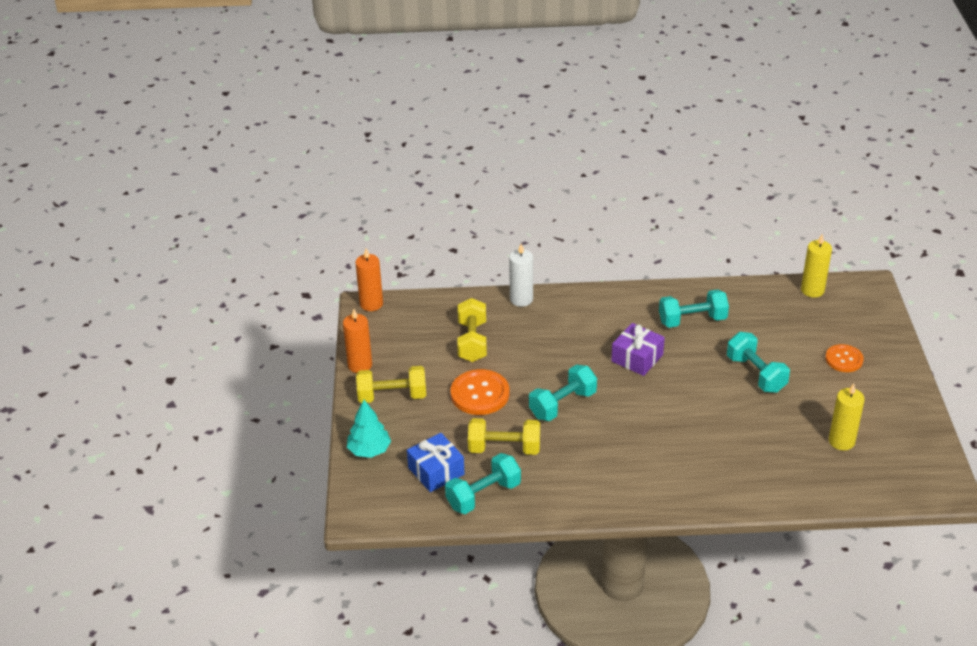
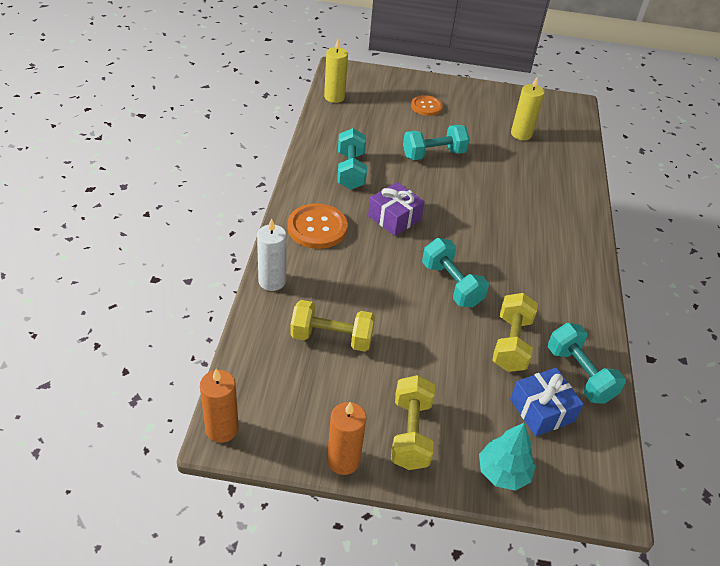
camera: 85 degrees left, 5 degrees up
(480, 394) = (422, 348): orange button -> orange button (317, 228)

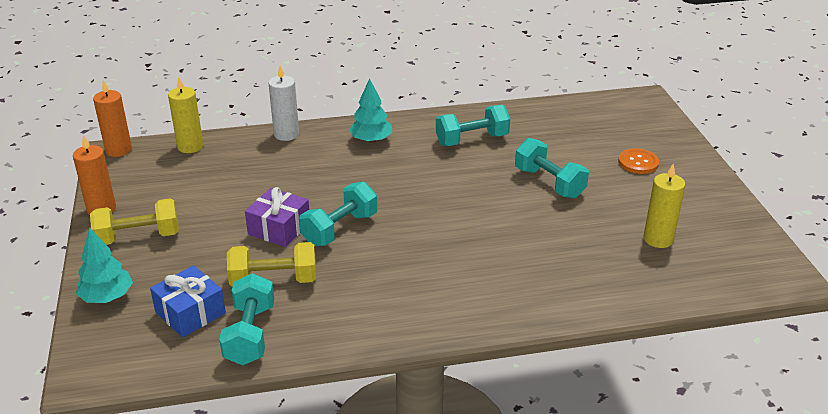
camera: 75 degrees right, 10 degrees down
(317, 228) = (371, 140): orange button -> turquoise tree
(331, 338) = (233, 176): yellow dumbbell -> none
(334, 97) = (589, 106): yellow candle -> yellow candle (190, 146)
(394, 218) = (418, 178): purple gift -> purple gift (279, 228)
(579, 374) = (250, 334): turquoise dumbbell -> turquoise dumbbell turned 45 degrees counterclockwise

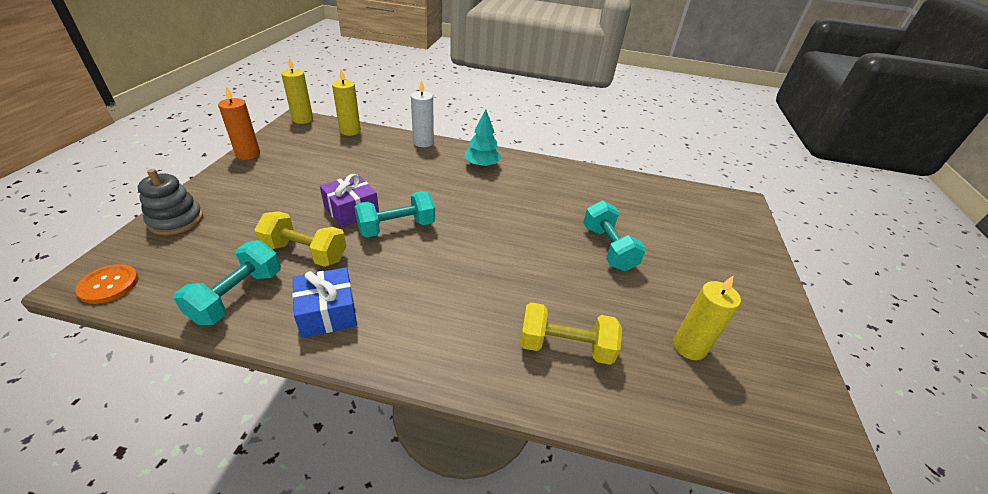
camera: 20 degrees right, 5 degrees up
(107, 297) = (176, 220): turquoise tree -> grey stacking toy
(118, 150) = (302, 119): orange candle -> yellow candle
(138, 237) = (248, 182): yellow dumbbell -> yellow dumbbell (565, 346)
(190, 313) = (216, 257): blue gift -> blue gift (327, 312)
(472, 140) = (563, 189): turquoise dumbbell -> none
(638, 162) = (707, 257): orange button -> orange button (109, 285)

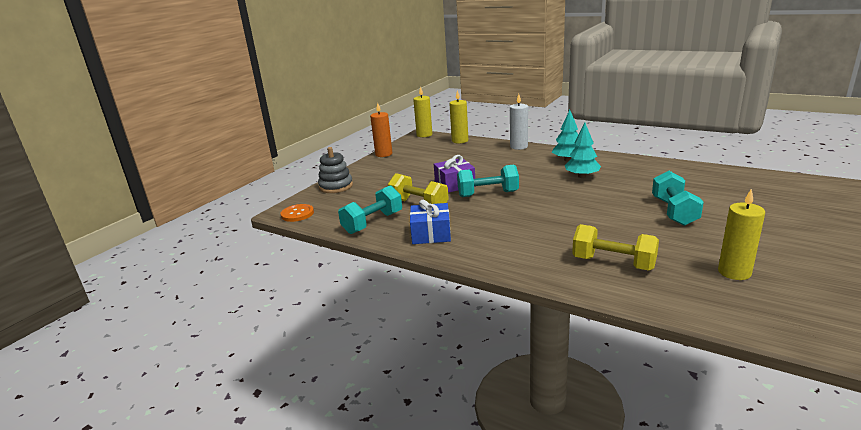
camera: 25 degrees right, 15 degrees down
(502, 192) = (582, 176): none -> turquoise tree

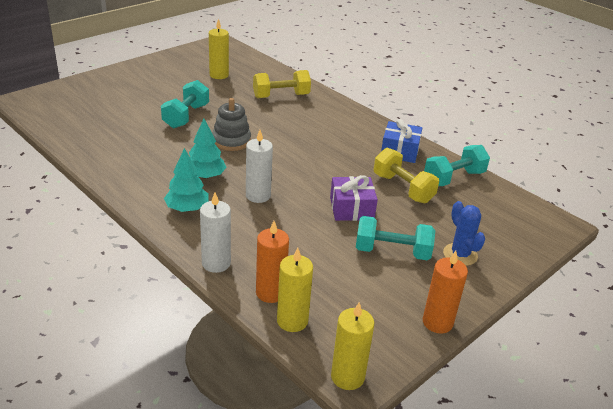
camera: 170 degrees left, 10 degrees up
(297, 214) = (541, 215): orange button -> none
(336, 186) = (506, 253): grey stacking toy -> grey stacking toy (231, 141)
(369, 179) = (460, 255): none -> blue cactus
(478, 145) = (270, 292): none -> orange candle
(488, 194) = (323, 181): turquoise dumbbell -> turquoise dumbbell (392, 252)
(529, 175) = (258, 196): none -> white candle
(613, 263) = (281, 96): yellow dumbbell -> yellow dumbbell turned 60 degrees counterclockwise

